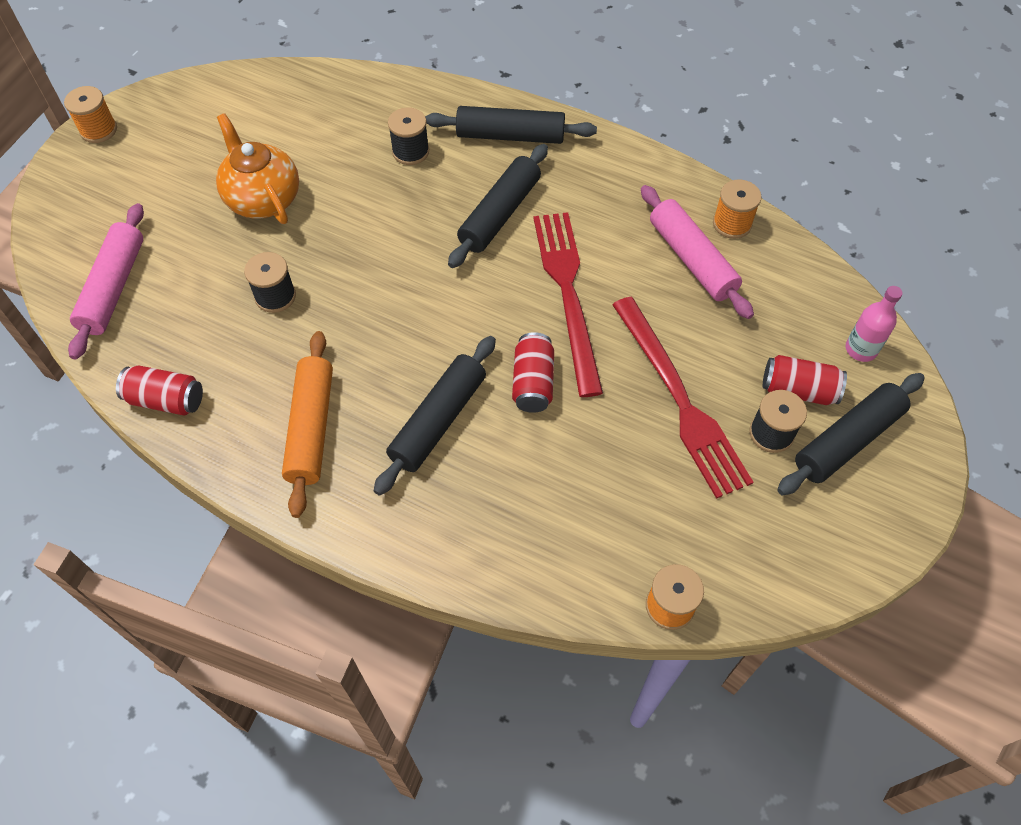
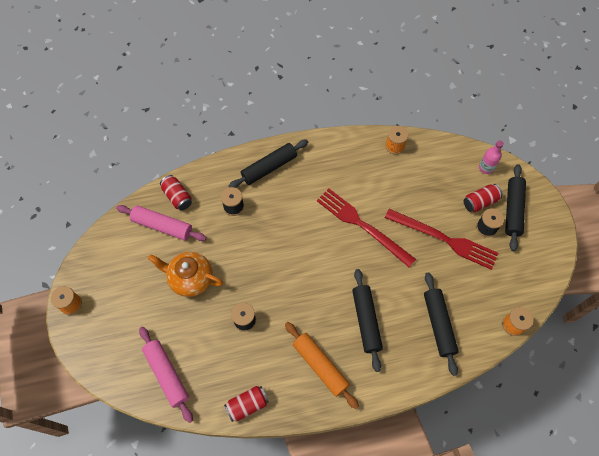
camera: 40 degrees left, 5 degrees up
(499, 214) = (301, 209): black rolling pin -> black rolling pin (438, 324)
(533, 382) = (385, 275): red can -> red can (177, 197)
(691, 259) = (394, 174): pink rolling pin -> pink rolling pin (162, 226)

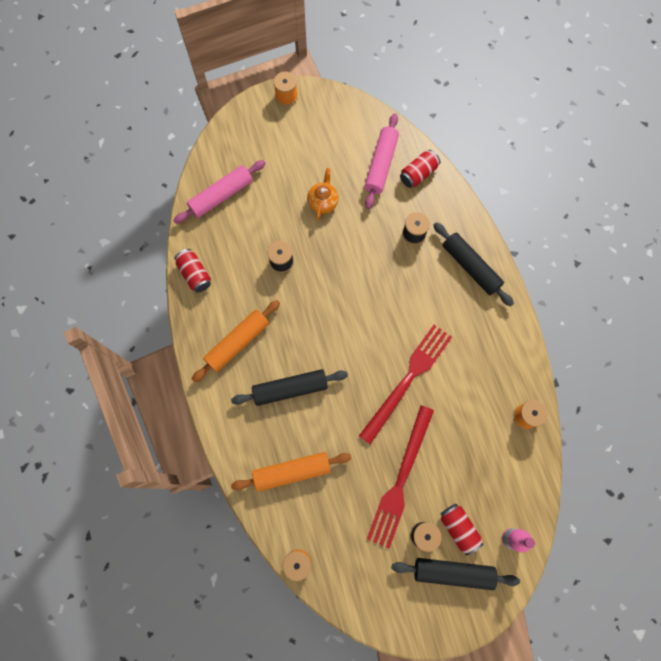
camera: 85 degrees right, 10 degrees up
(190, 279) = (323, 202): orange teapot -> orange teapot, size x0.64
(438, 324) = (292, 471): black rolling pin -> orange rolling pin

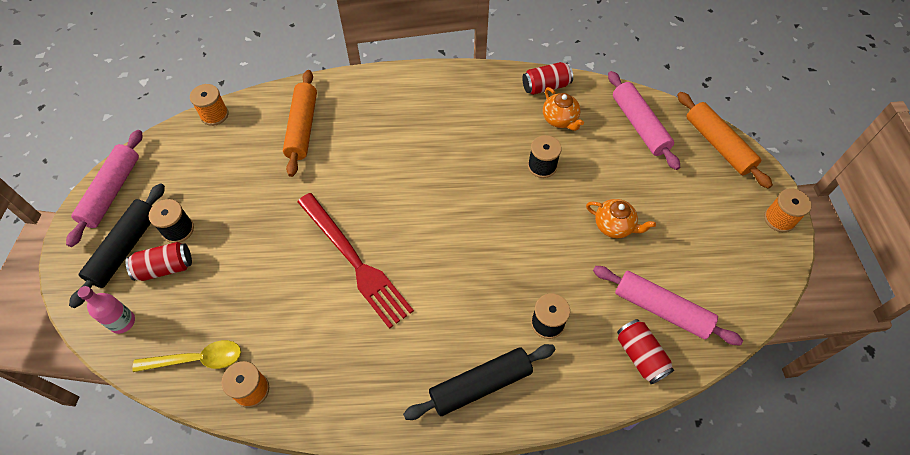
camera: 105 degrees right, 15 degrees down
(230, 256) = (560, 119): none -> orange teapot
(237, 342) = (457, 108): orange rolling pin -> orange rolling pin (718, 145)
(290, 389) = (389, 144): black rolling pin -> none
(400, 480) = (245, 223): red fork -> none
(405, 617) = (112, 192): none -> pink rolling pin
(519, 465) = (198, 359): none -> yellow spoon

